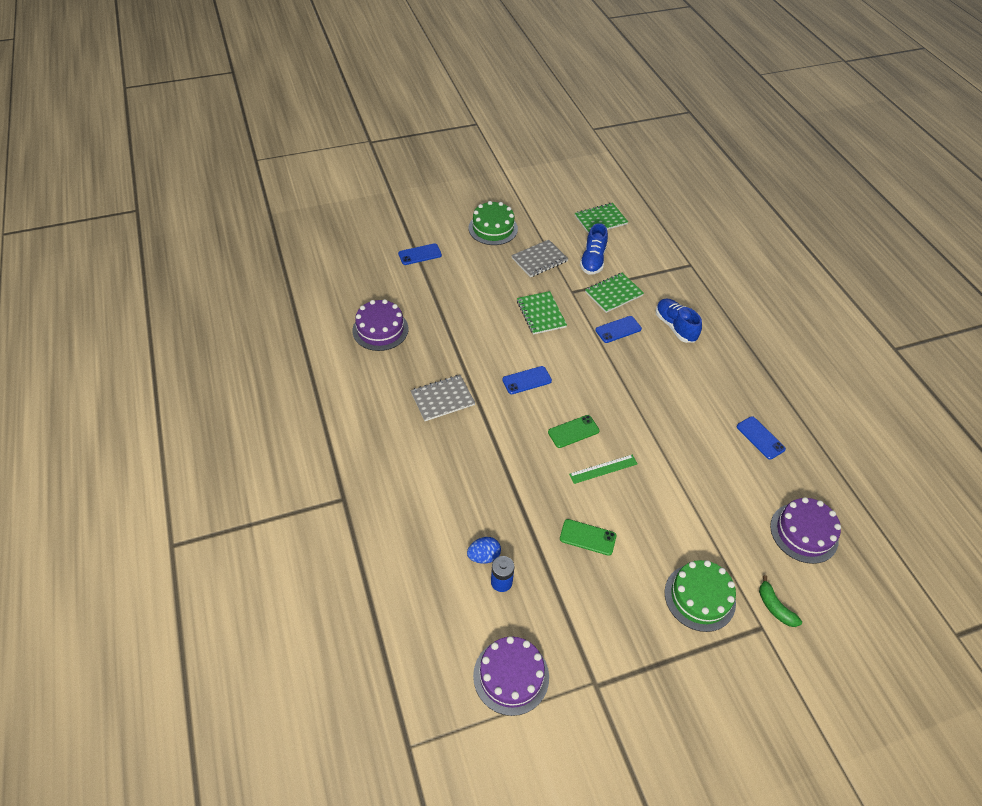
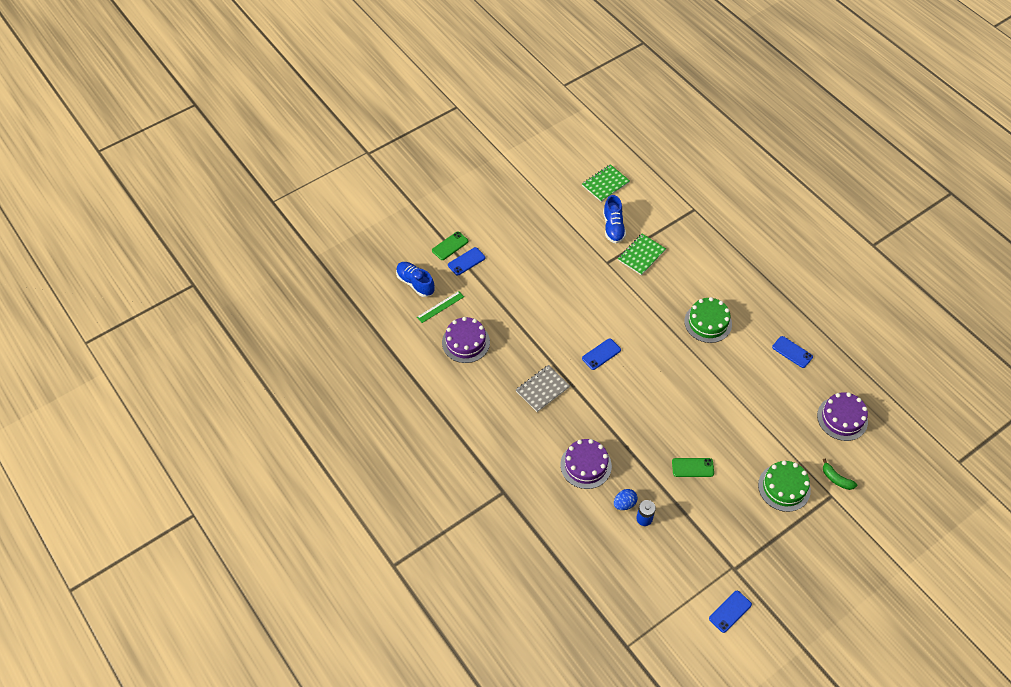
camera: 15 degrees left, 5 degrees up
(493, 228) = (517, 218): green cake -> green cake (708, 322)
(511, 676) = (676, 580): purple cake -> purple cake (585, 465)
(539, 260) = (569, 239): grey notebook -> none
(541, 314) = (590, 291): green notebook -> none
(573, 431) = (653, 387): green phone -> green phone (450, 246)
(603, 469) = (685, 411): green ruler -> green ruler (440, 307)
(618, 329) = (656, 288): blue phone -> blue phone (730, 611)
(675, 327) = (700, 272): blue shoe -> blue shoe (415, 283)

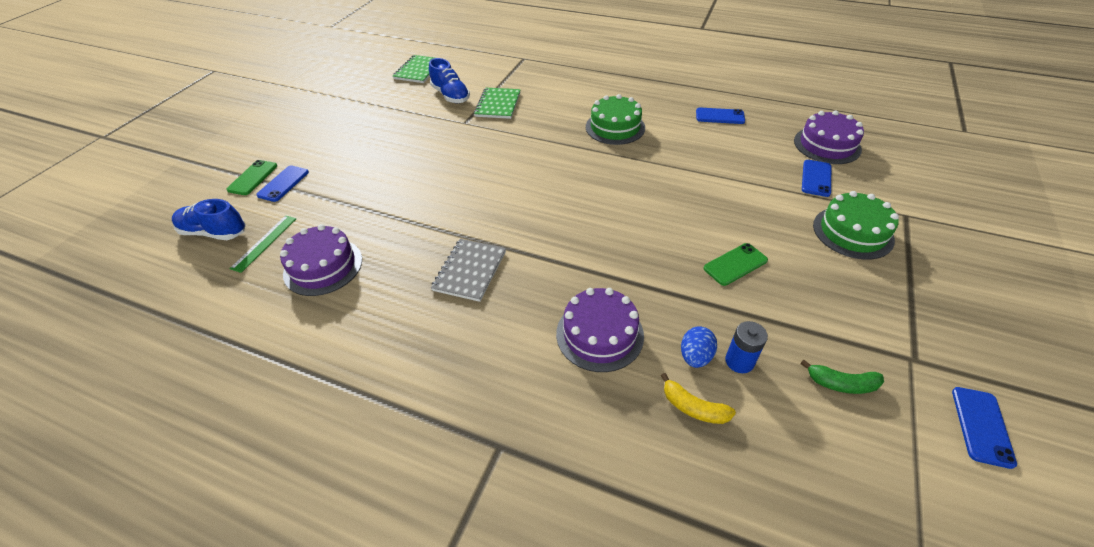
camera: 30 degrees left, 10 degrees down
(601, 354) = (521, 201): blue phone -> blue phone (816, 178)
(602, 526) = (693, 407): none -> yellow banana
(836, 479) = (889, 197): green banana -> green banana (841, 384)

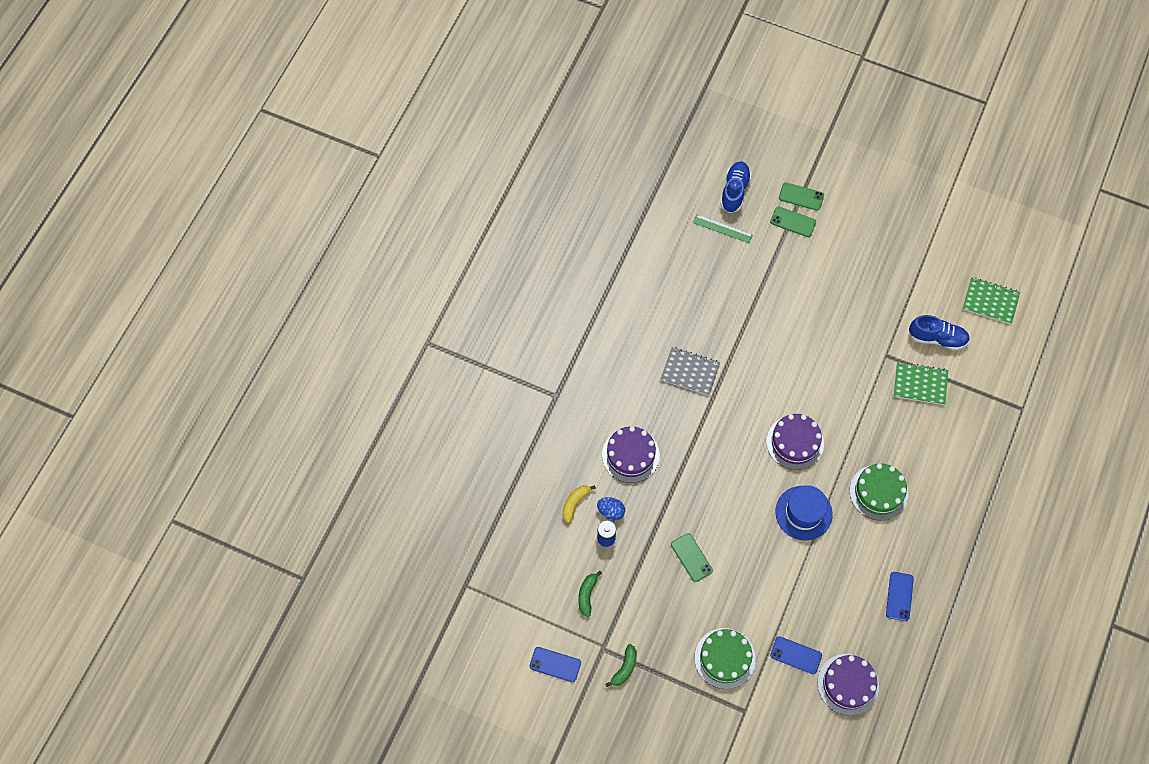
camera: 90 degrees right, 20 degrees up
(283, 184) = (793, 222): blue phone -> green phone
(323, 266) = (697, 274): purple cake -> purple cake (795, 442)
(450, 96) = (937, 338): blue shoe -> blue shoe turned 135 degrees counterclockwise
(649, 174) = (803, 513): none -> blue hat
(928, 332) = (624, 668): none -> green banana

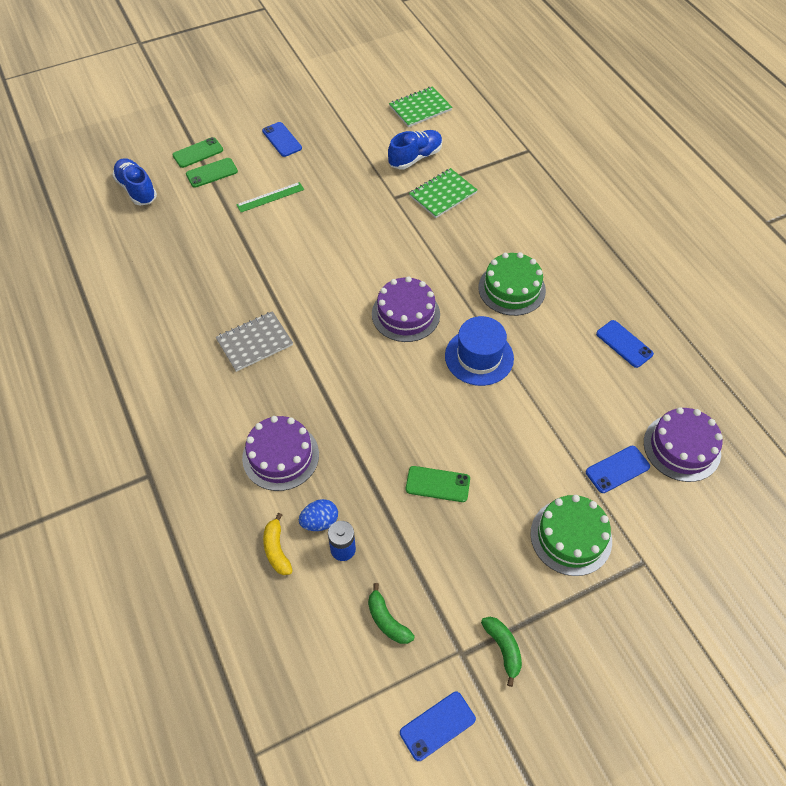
camera: 50 degrees left, 10 degrees down
(722, 228) = (157, 221): green ruler -> green ruler (270, 197)
(866, 237) = (282, 139): none -> blue phone

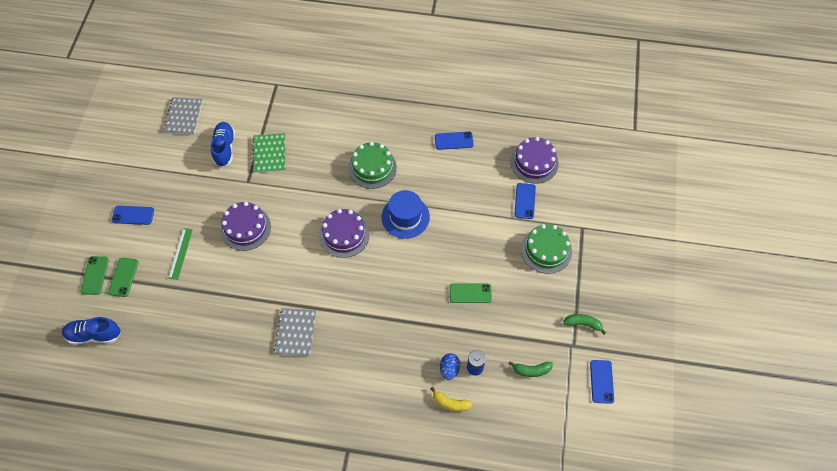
camera: 55 degrees left, 5 degrees up
(280, 456) = (390, 365): purple cake -> purple cake (245, 228)
(420, 108) = (183, 117): green notebook -> grey notebook
(437, 484) = (470, 293): green phone -> green phone turned 45 degrees clockwise

